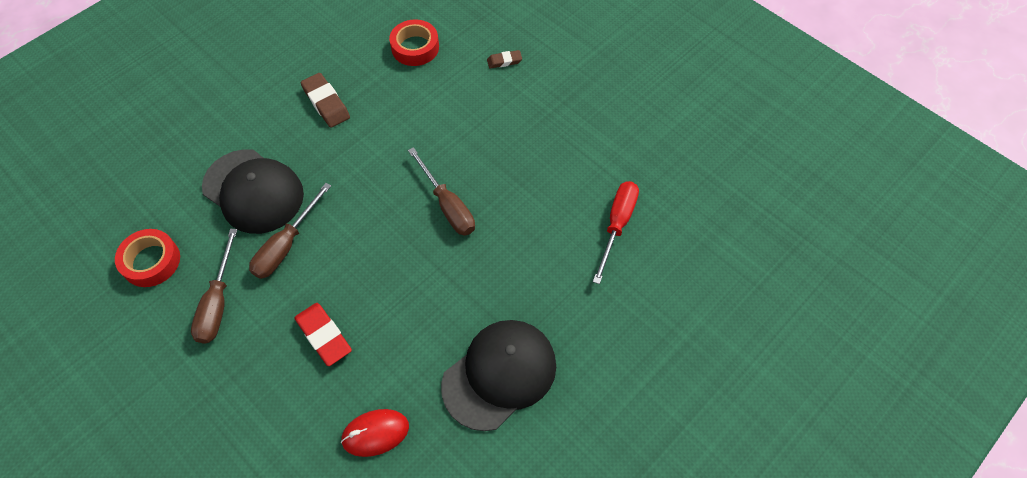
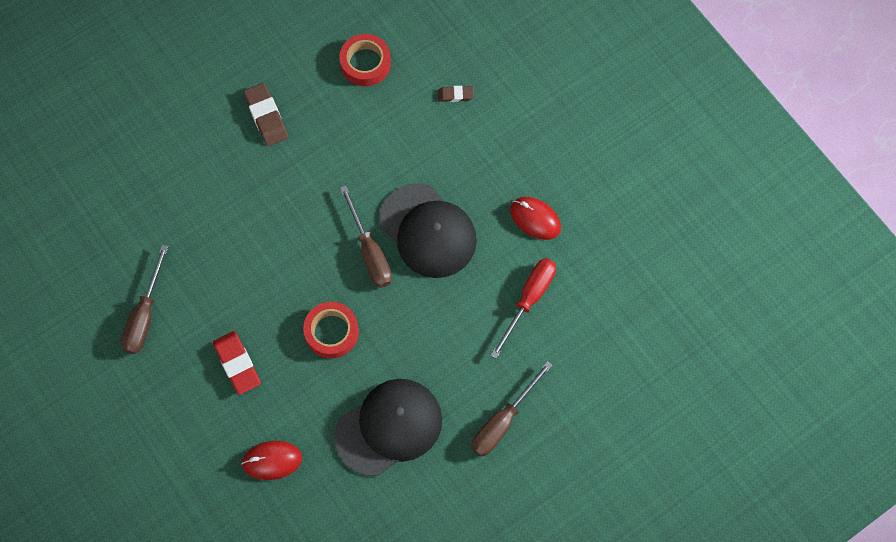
camera: 10 degrees right, 10 degrees up
(151, 261) = (86, 263): red tape -> red tape (331, 332)
(253, 191) = (185, 205): black cap -> black cap (428, 231)
(286, 245) = (212, 268): brown screwdriver -> brown screwdriver (503, 421)
(604, 152) = (535, 219): none -> red mouse

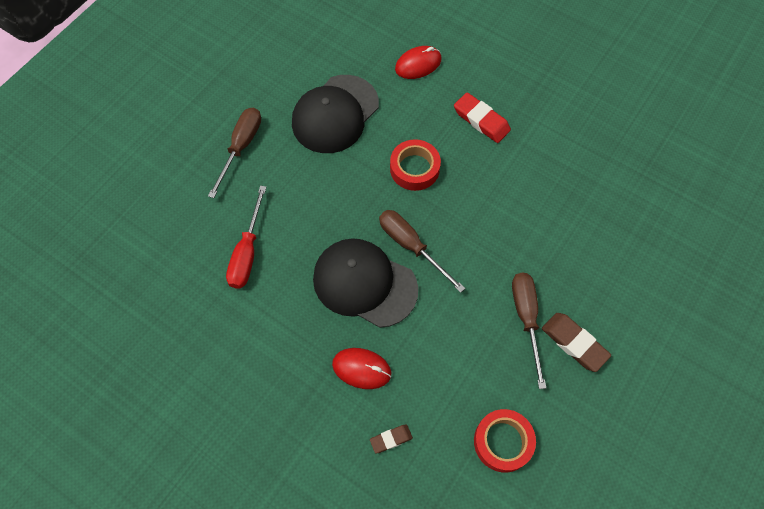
camera: 160 degrees right, 5 degrees down
(144, 315) = (578, 131): brown screwdriver -> brown screwdriver (526, 319)
(535, 219) = (263, 331): red mouse -> red mouse (361, 369)

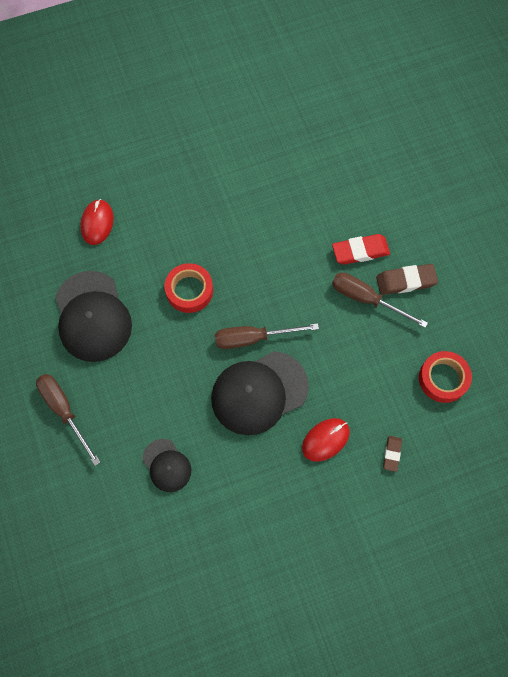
camera: 55 degrees left, 5 degrees up
(247, 252) = (167, 465): red screwdriver -> black cap
(481, 120) = (185, 214): red eraser -> red eraser (360, 251)

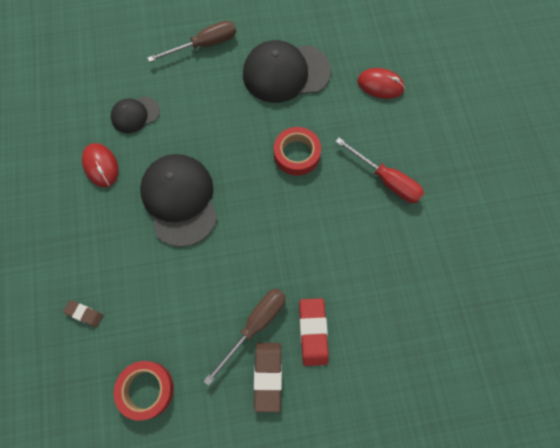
camera: 100 degrees right, 0 degrees up
(204, 208) = (386, 180): none -> red screwdriver
(253, 338) = (236, 204): brown screwdriver -> none
(325, 440) = (117, 252): red mouse -> red mouse (101, 166)

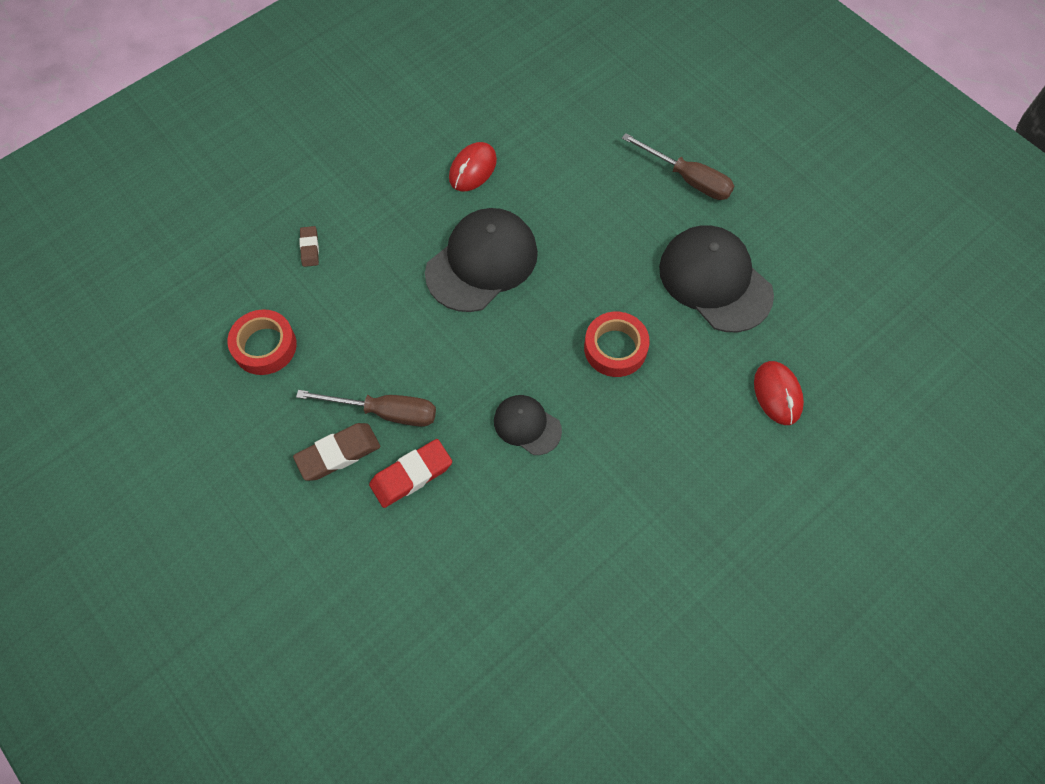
camera: 60 degrees right, 5 degrees down
(135, 114) = (552, 164): black cap -> black cap (527, 425)
(386, 180) = (649, 464): red screwdriver -> none

